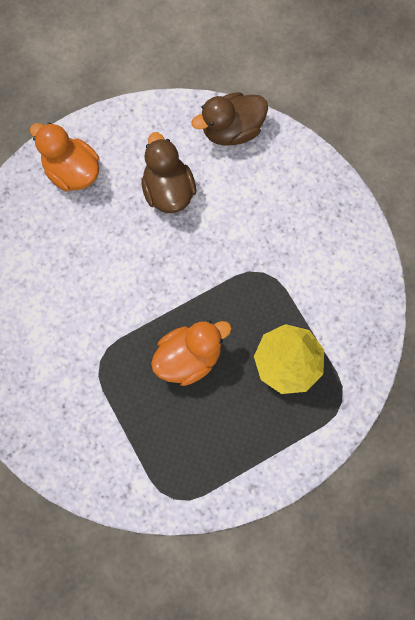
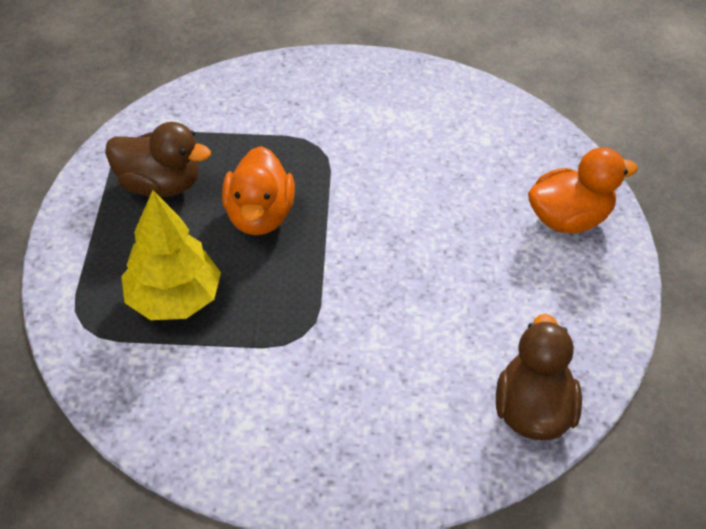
camera: 120 degrees right, 25 degrees down
(168, 190) = (483, 296): brown duck -> brown duck (160, 185)

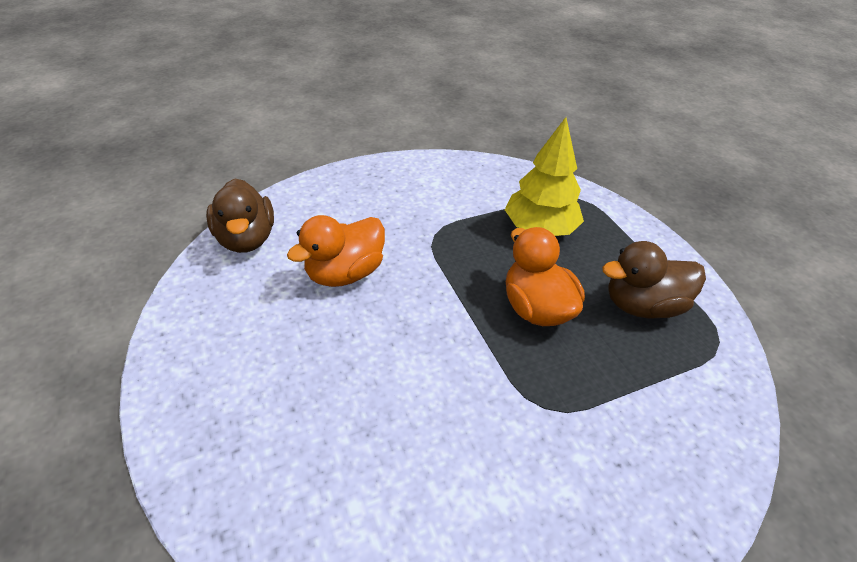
camera: 155 degrees right, 5 degrees down
(568, 218) = (226, 419): orange duck -> orange duck (345, 273)

